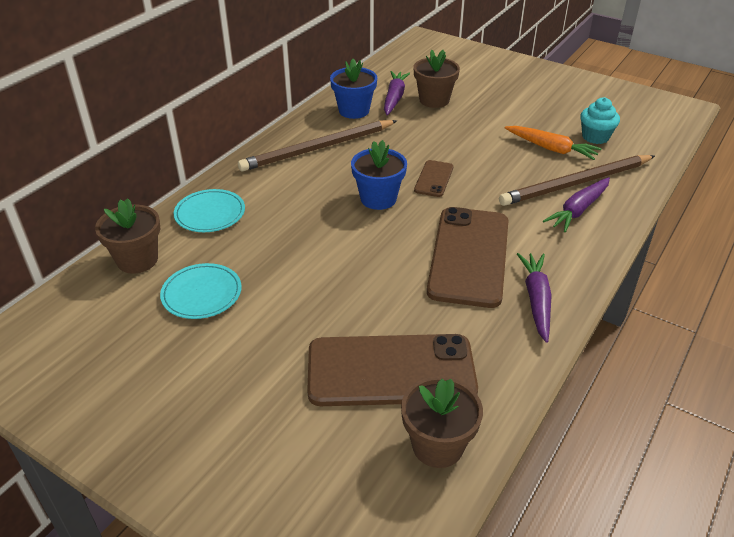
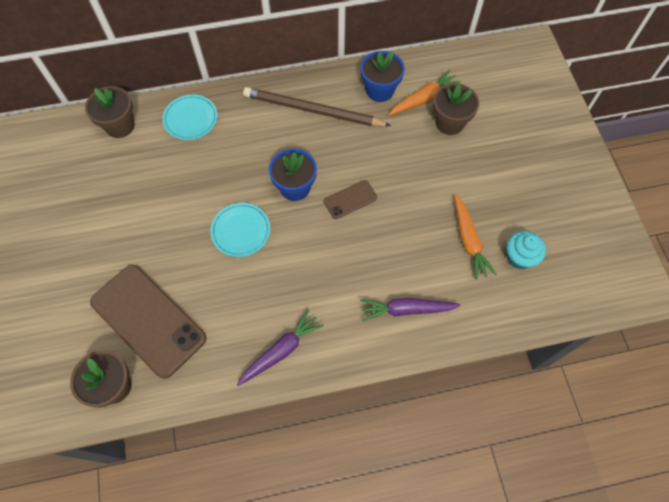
camera: 45 degrees right, 25 degrees up
(202, 294) = (123, 180): turquoise plate -> turquoise plate (241, 231)
(394, 98) = (424, 98): purple carrot -> orange carrot
(469, 256) = (287, 282): brown phone -> none
(576, 183) = (439, 286): brown pencil -> none

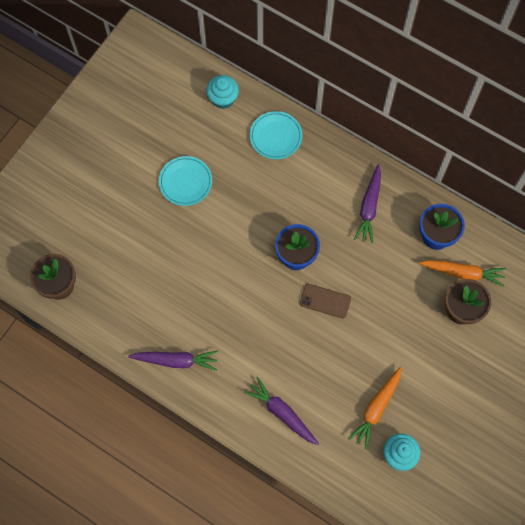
camera: 45 degrees right, 5 degrees up
(120, 126) = (223, 99): brown flower pot -> turquoise cupcake
(148, 320) = (116, 261): brown phone -> none
(241, 231) = (229, 254): turquoise plate -> turquoise plate (185, 182)
(313, 110) = (369, 207): brown pencil -> purple carrot

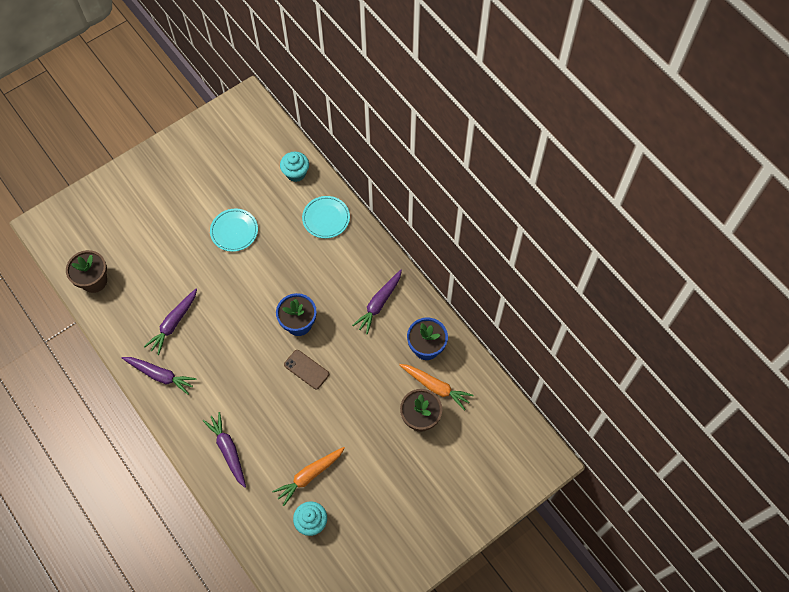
camera: 20 degrees right, 5 degrees down
(165, 301) = (173, 323): none -> purple carrot

